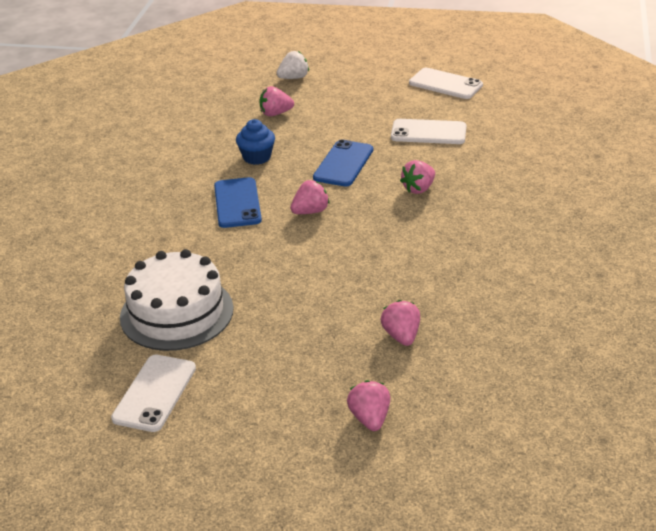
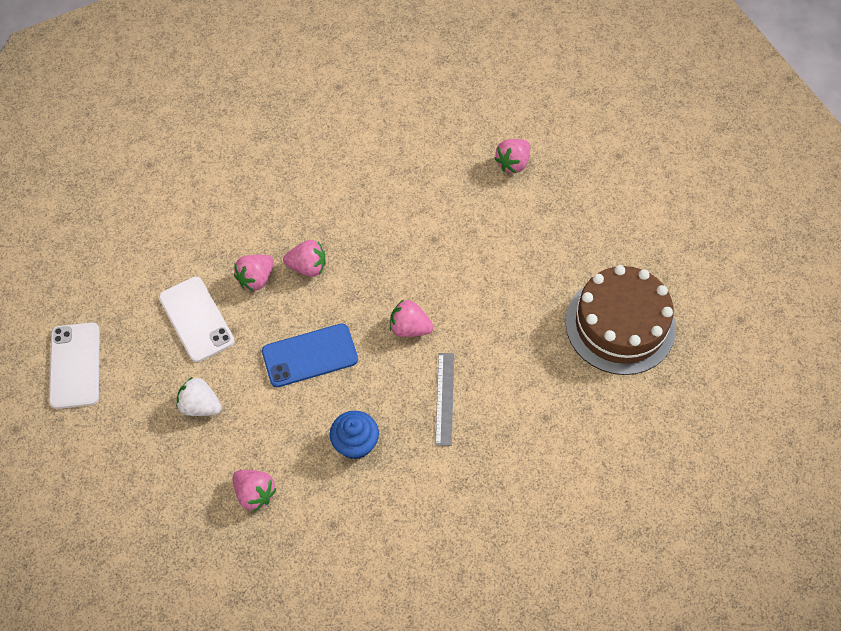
camera: 130 degrees left, 25 degrees up
(155, 393) = (705, 269): white phone -> none
(176, 312) = (620, 325): white cake -> brown cake
(237, 203) = (445, 398): blue phone -> grey ruler
(294, 78) = (156, 539): white strawberry -> white strawberry (200, 406)
(370, 418) = (606, 133): pink strawberry -> pink strawberry (256, 279)

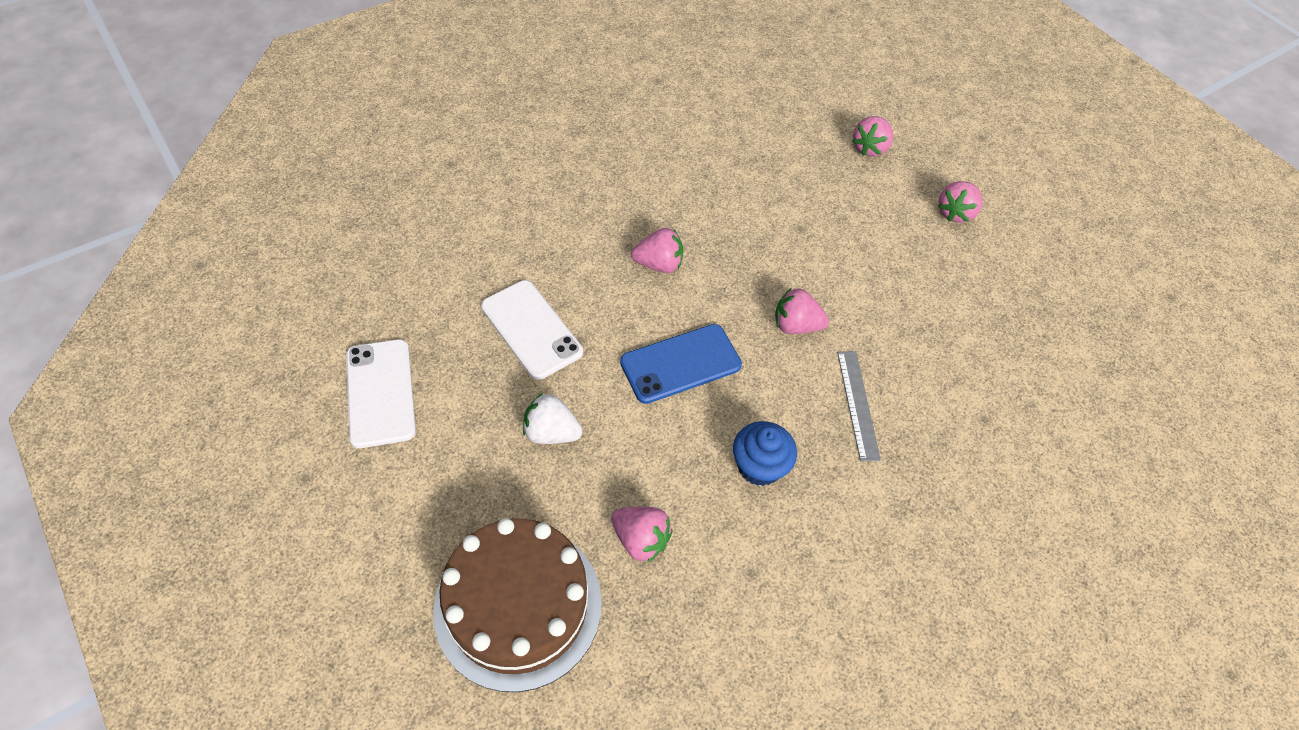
camera: 10 degrees left, 5 degrees down
(256, 279) = (598, 280): pink strawberry -> pink strawberry (955, 213)
(620, 325) = (1040, 309): brown cake -> brown cake (518, 605)

